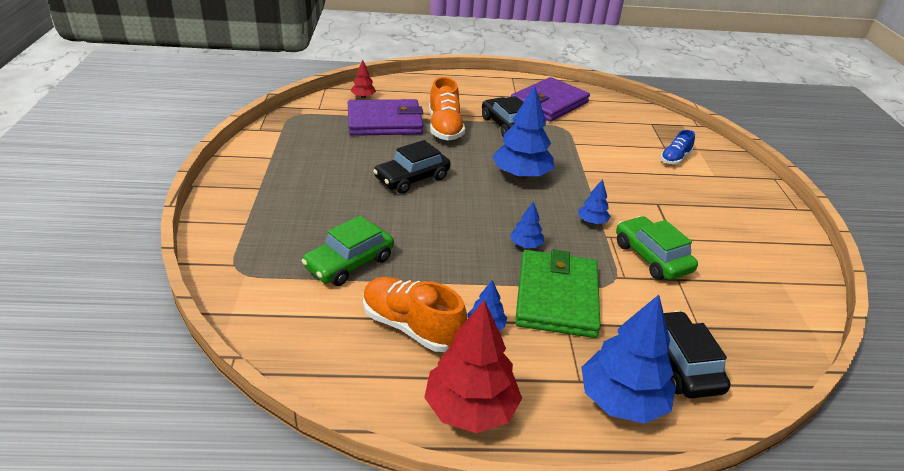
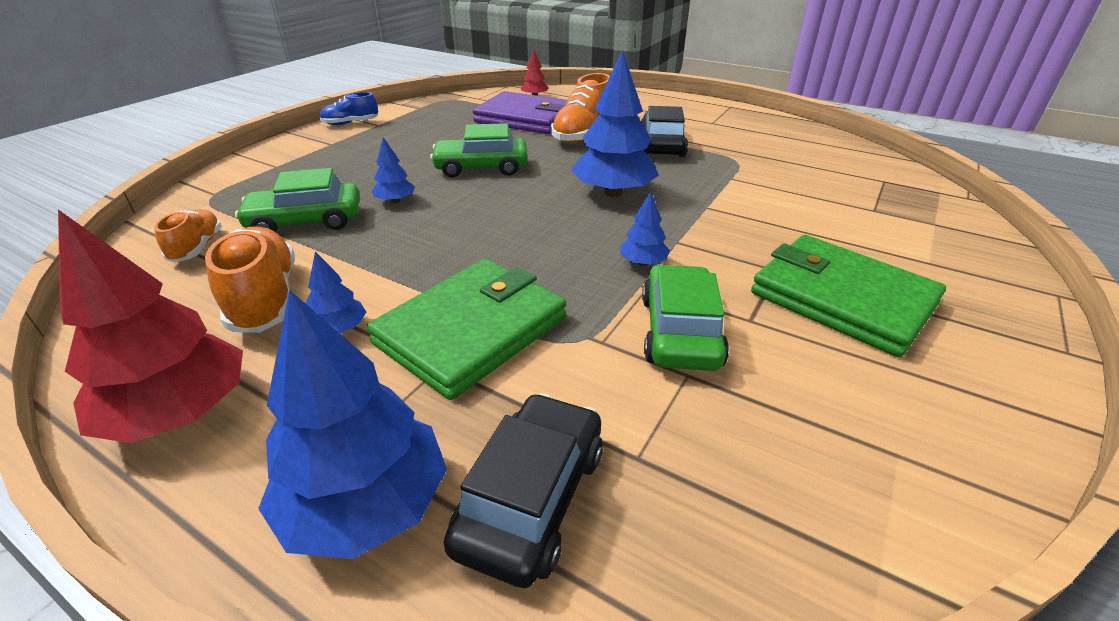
camera: 35 degrees right, 0 degrees up
(301, 311) = (197, 247): none -> orange shoe
(412, 178) = (481, 168): black car -> green car
(526, 245) = (516, 261): blue tree -> blue tree (395, 201)
(549, 103) = (748, 135): purple wallet -> none
(675, 158) = (876, 226): blue shoe -> blue shoe (350, 123)
(699, 211) = (841, 298): none -> green wallet

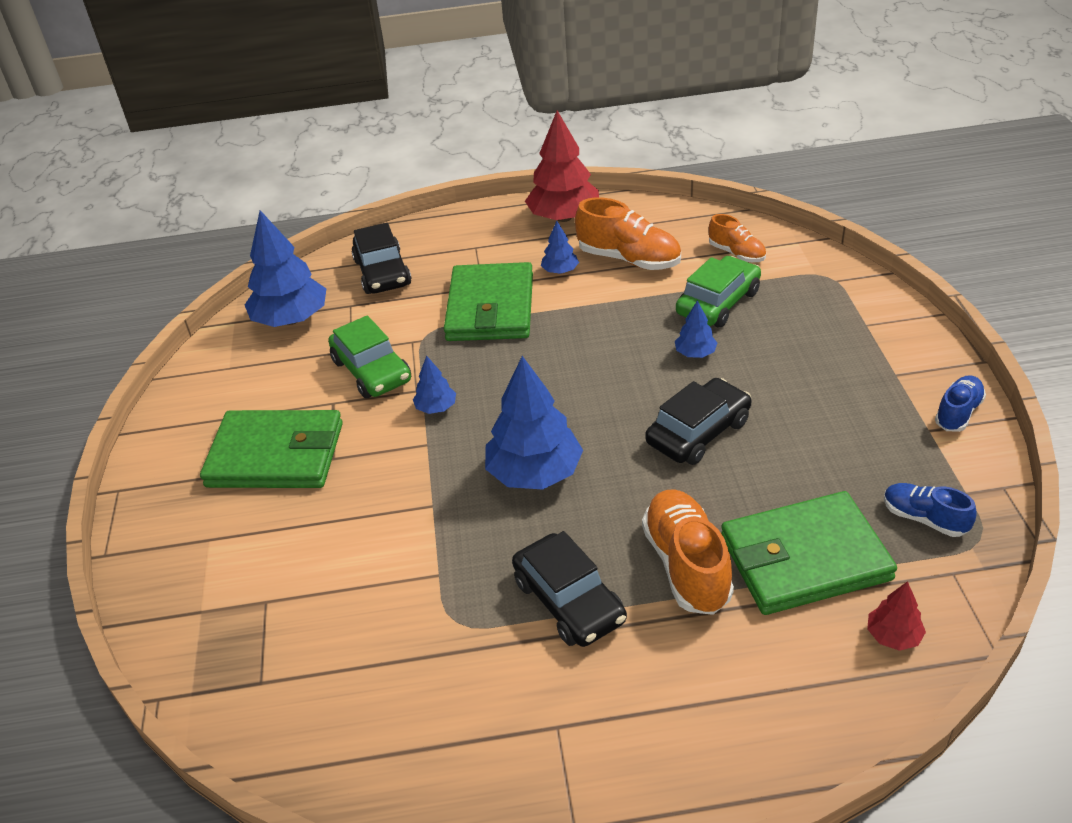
camera: 145 degrees right, 5 degrees up
(366, 505) = (442, 240): blue tree -> blue tree (291, 319)
(453, 109) = (924, 519): none -> blue shoe
(481, 168) = (698, 432): green car -> black car
(526, 118) = (804, 558): purple wallet -> green wallet

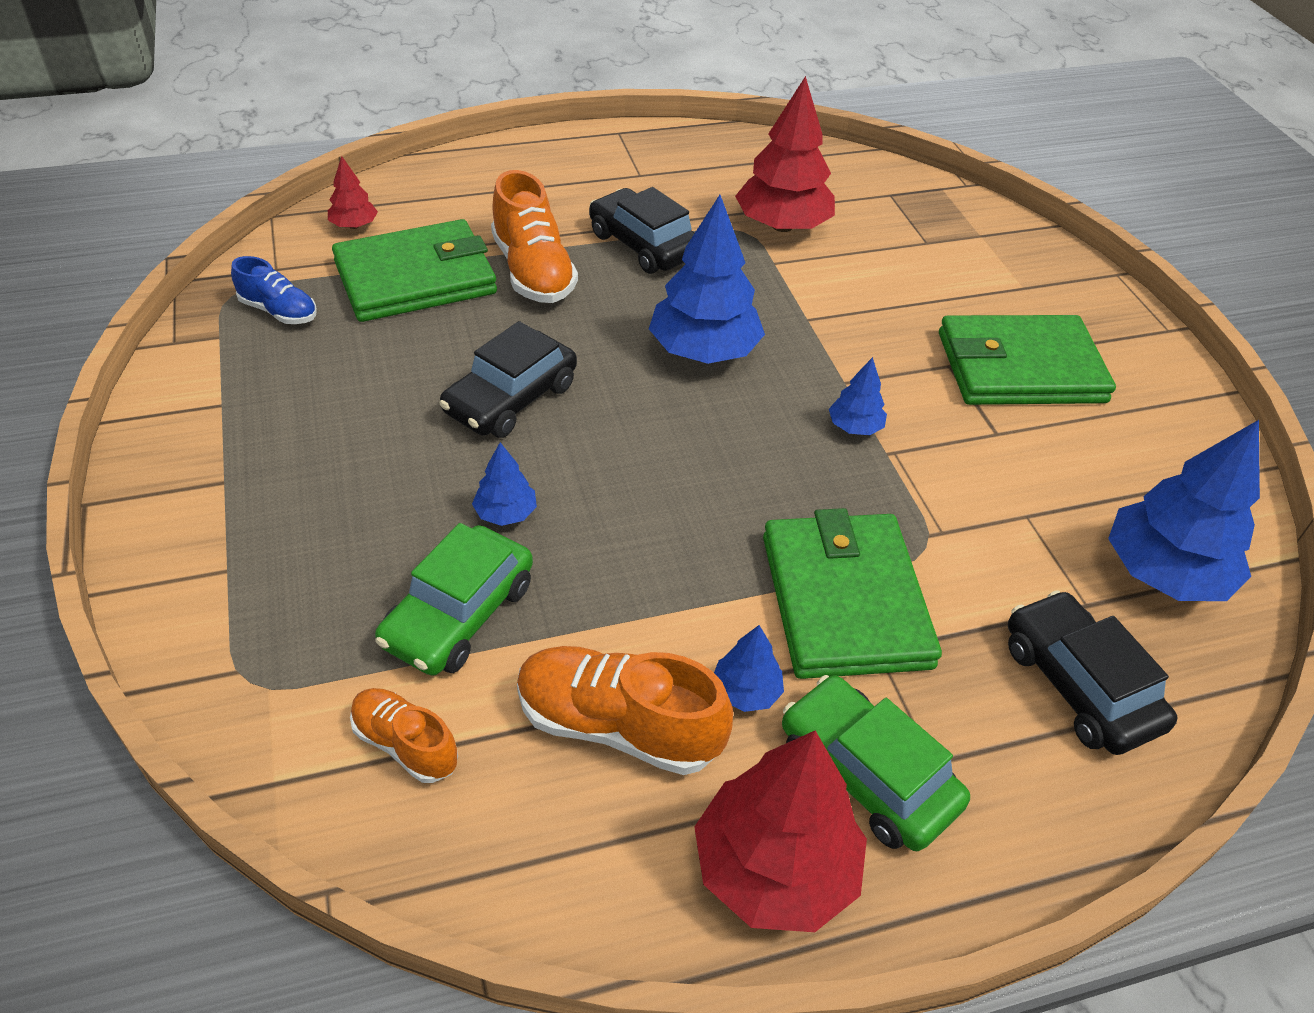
camera: 165 degrees right, 5 degrees up
(372, 371) = (973, 480): green car -> green car (867, 774)
(410, 628) = (782, 226): none -> red tree
(958, 413) = (171, 426): blue shoe -> none

